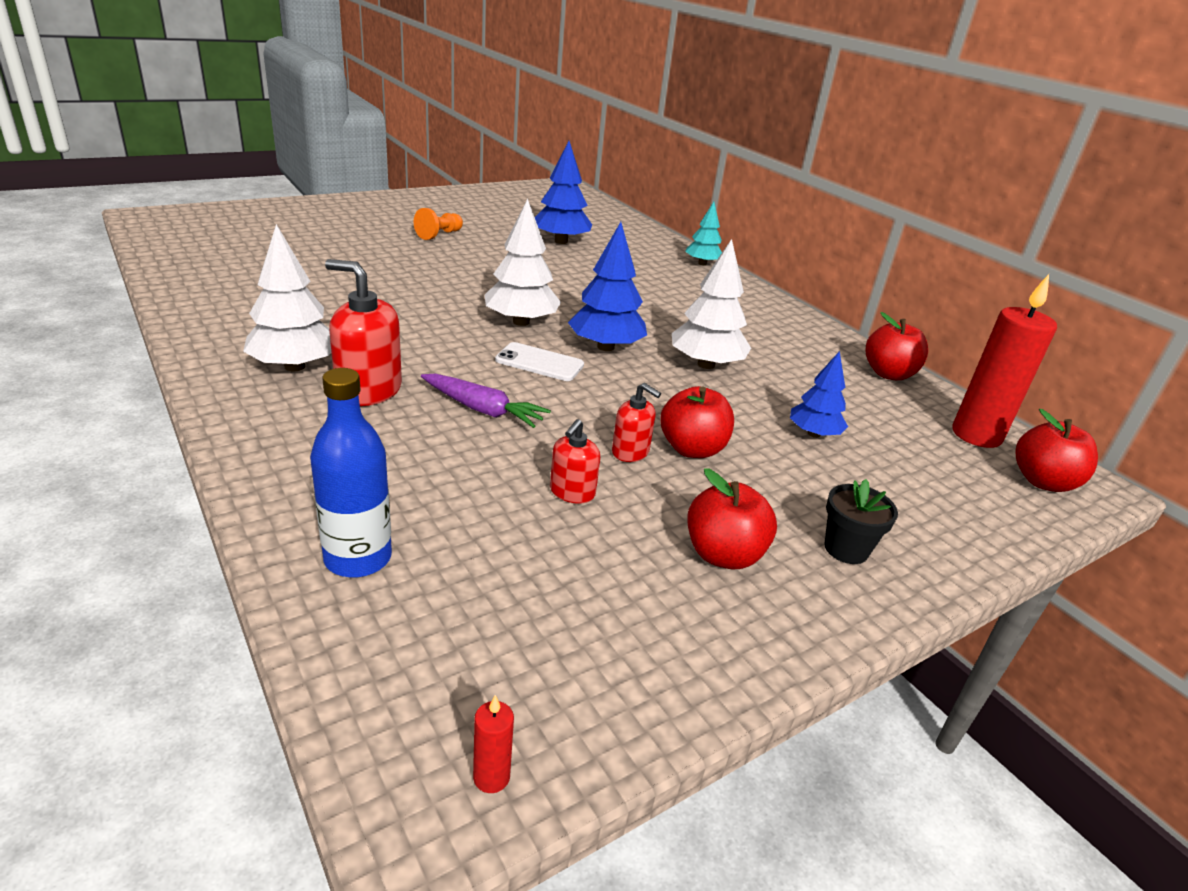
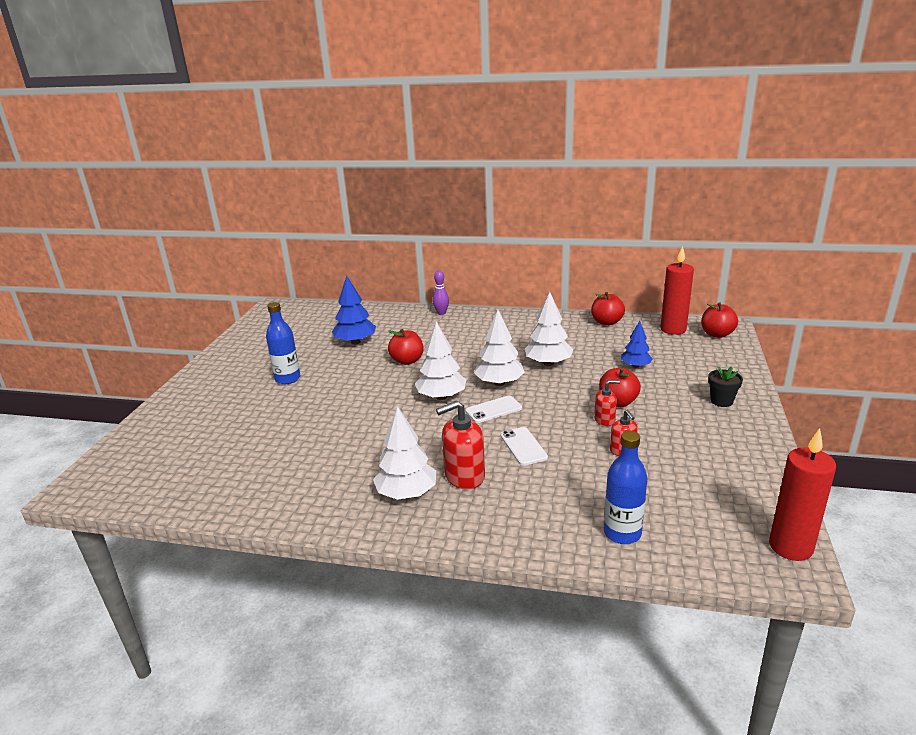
camera: 40 degrees left, 5 degrees down
(439, 235) = (288, 379): orange pawn -> blue bottle
(482, 409) = (523, 446): purple carrot -> white phone
(491, 777) = (790, 547): red candle -> red candle, size x2.48
(606, 347) = (499, 383): blue tree -> white tree
(702, 263) = (441, 313): turquoise tree -> purple bowling pin
(723, 555) = (701, 432): red apple -> red apple (407, 361)

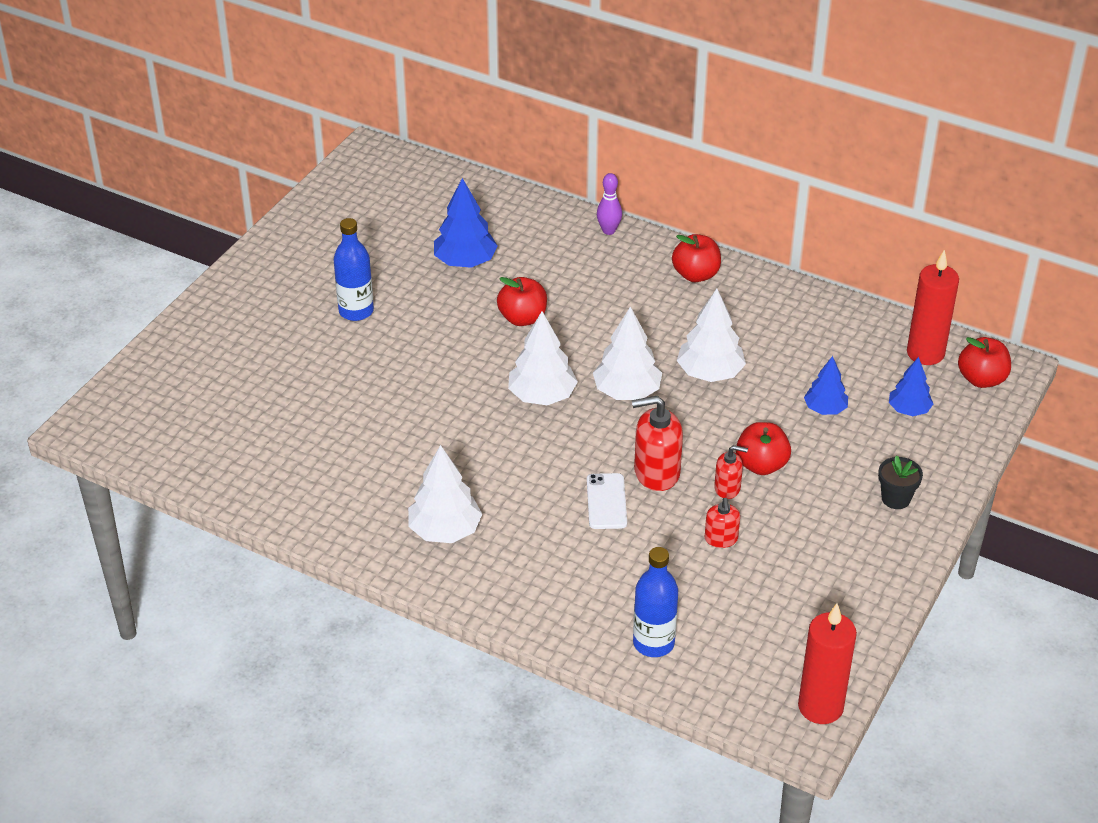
camera: 15 degrees right, 15 degrees up
(464, 476) = (518, 525): red soap dispenser -> red soap dispenser (656, 472)
(493, 410) = (598, 435): white phone -> none
(606, 322) = (839, 313): red apple -> red apple (696, 275)
(687, 356) = (909, 410): none -> blue tree

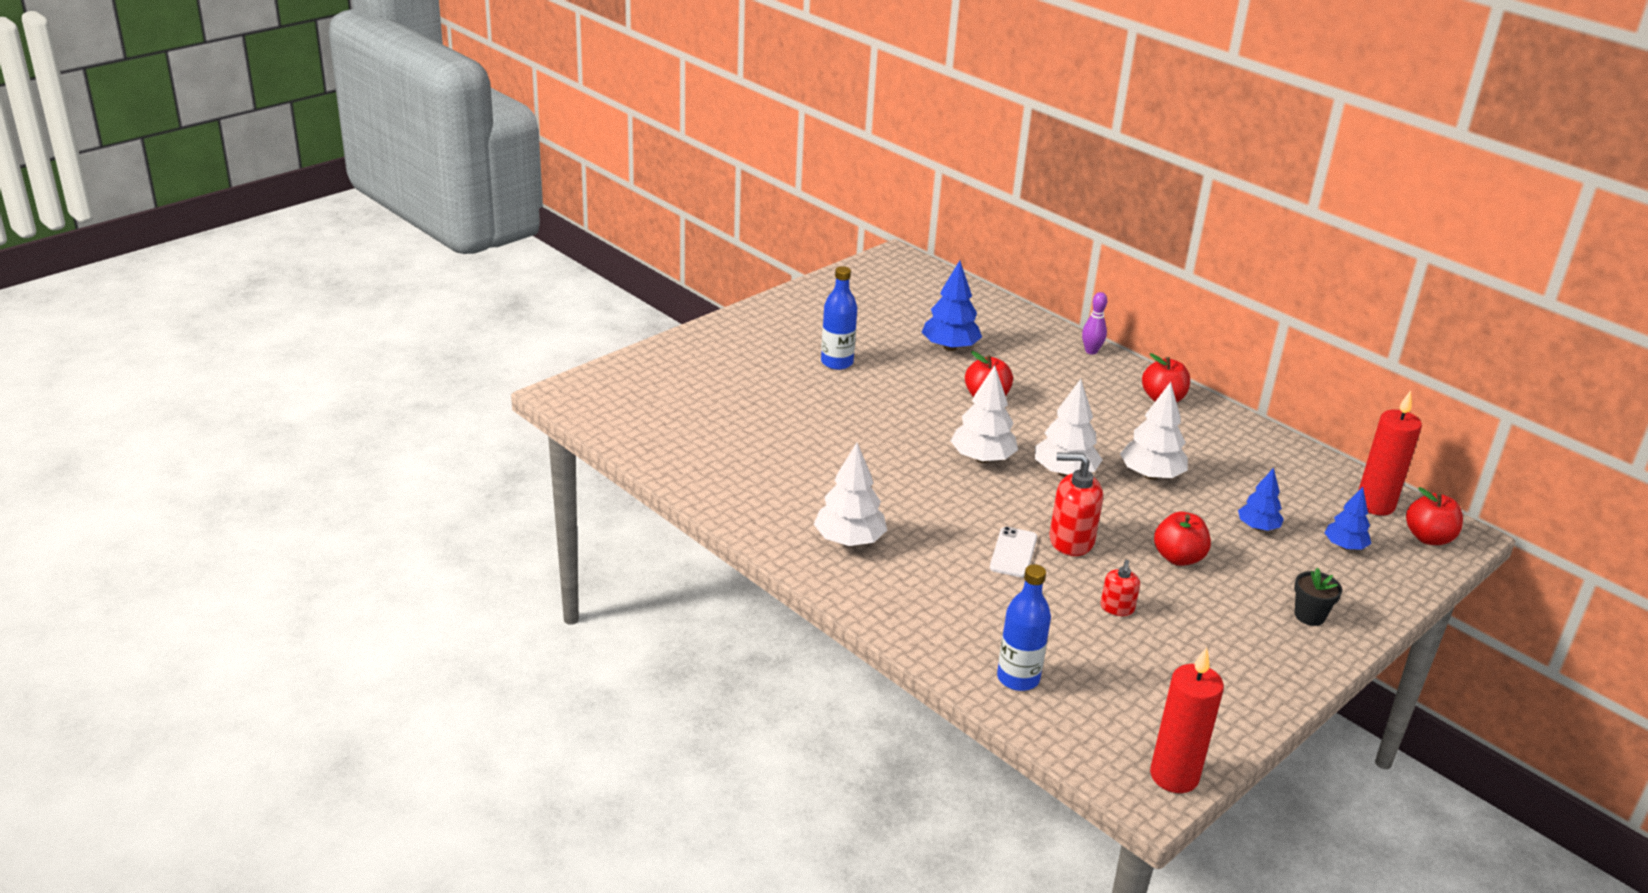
camera: 15 degrees right, 10 degrees down
(727, 488) = (1137, 569): red soap dispenser -> none

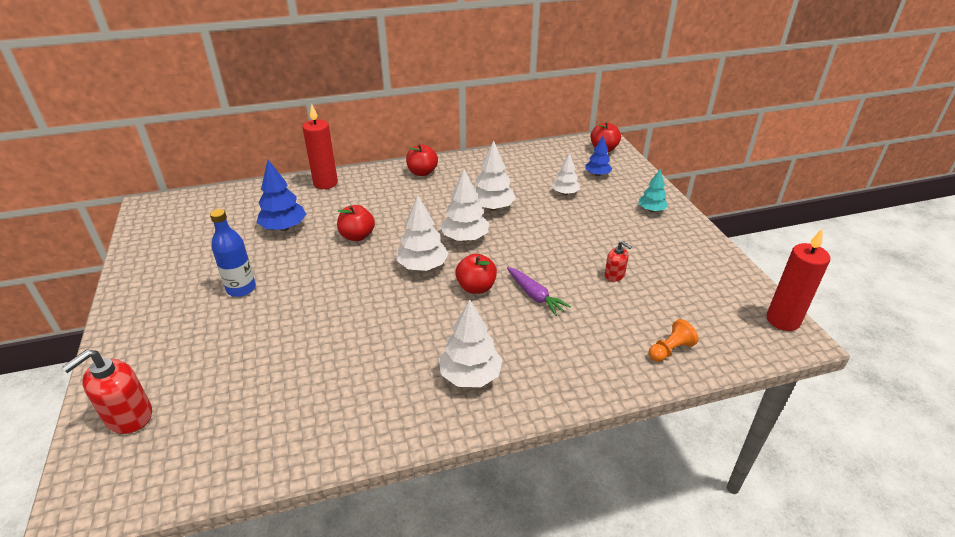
camera: 60 degrees left, 5 degrees up
(1013, 552) = (534, 295): white phone -> purple carrot
(1018, 678) = (670, 350): blue bottle -> orange pawn
(1071, 541) = (537, 265): red soap dispenser -> red soap dispenser (128, 416)
(1091, 351) = (350, 176): purple bowling pin -> none
(1178, 558) = (577, 231): red apple -> red apple (476, 287)
(1258, 527) = (565, 193): blue tree -> white tree
(1309, 616) = (651, 210): black flower pot -> turquoise tree
(1375, 505) = (568, 151): red candle -> red candle (325, 183)

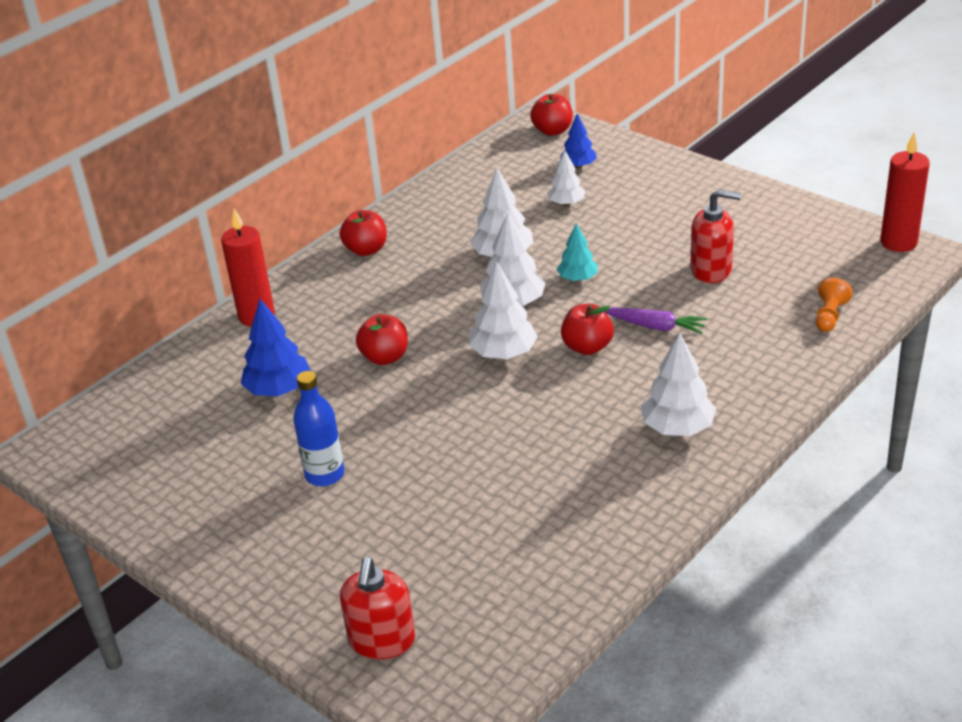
camera: 30 degrees left, 0 degrees up
(614, 275) = (711, 270): red soap dispenser -> red soap dispenser, size x1.75
(651, 210) = (678, 183): turquoise tree -> turquoise tree (577, 278)

